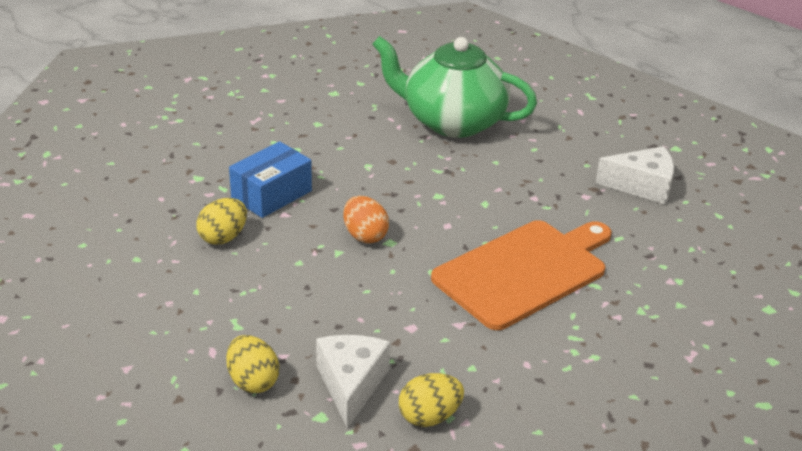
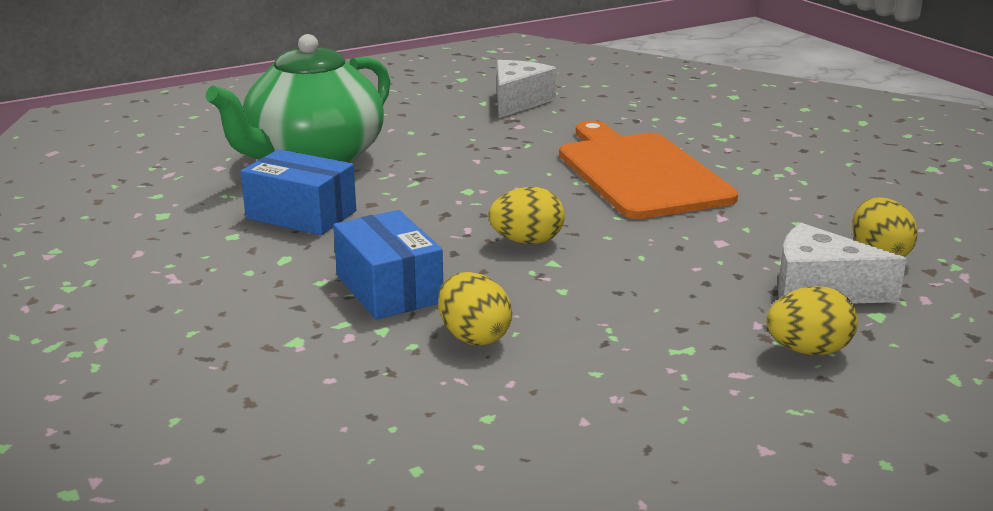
camera: 70 degrees left, 10 degrees down
(359, 139) = (301, 215): none -> blue box
(365, 236) = (527, 241): orange egg -> yellow egg

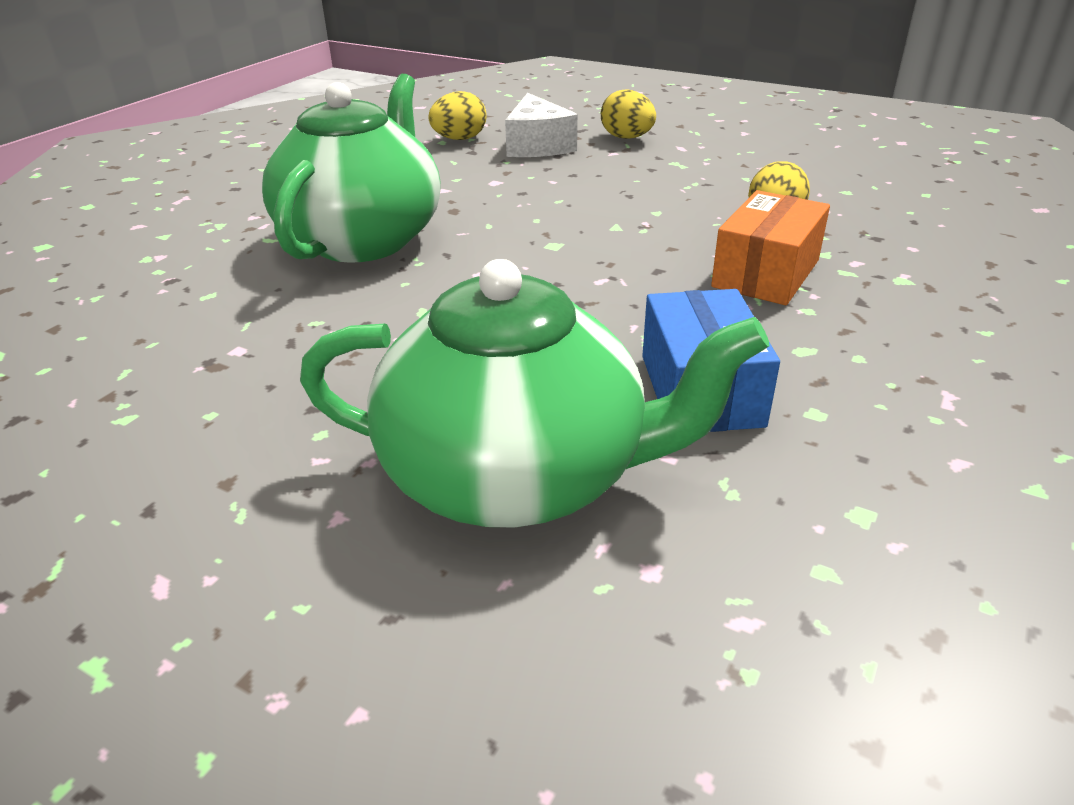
camera: 120 degrees left, 10 degrees up
(389, 289) = (766, 273): blue box -> orange box
(518, 102) = (112, 385): white cheese -> none
(527, 241) = (591, 246): yellow egg -> none
(640, 173) = (363, 239): orange cutting board -> green teapot

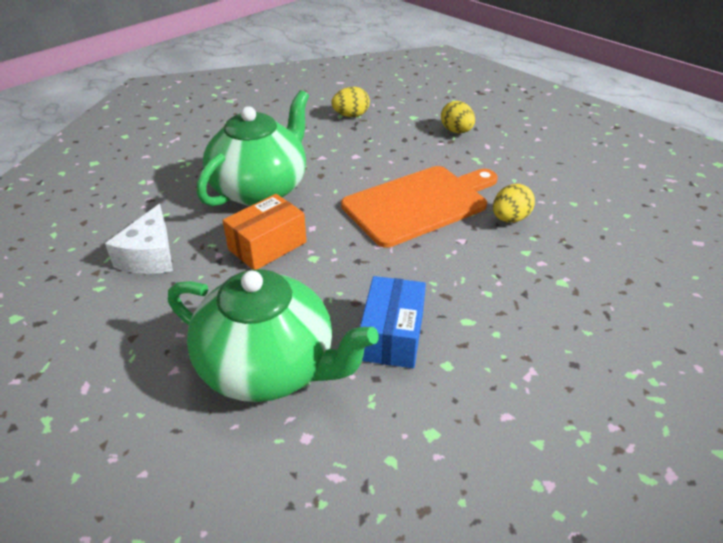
camera: 15 degrees right, 5 degrees up
(537, 145) = (396, 129): white cheese -> white cheese (150, 256)
(629, 222) = (419, 204): none -> orange cutting board
(766, 273) = (479, 260): orange box -> orange box (267, 246)

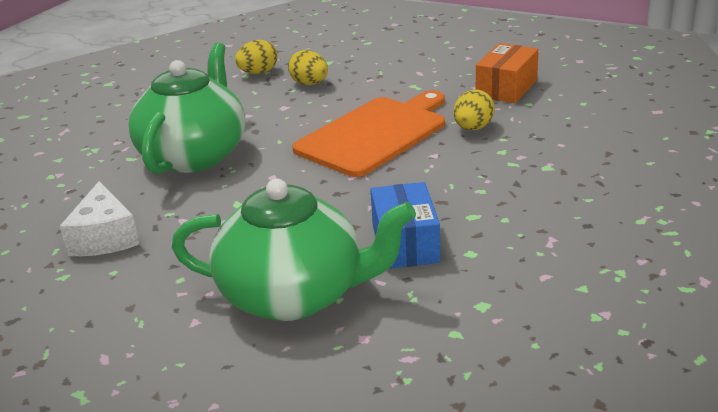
camera: 15 degrees left, 10 degrees down
(267, 246) = (232, 201): orange box -> orange box (506, 88)
(456, 131) = (381, 66): yellow egg -> yellow egg (309, 84)

